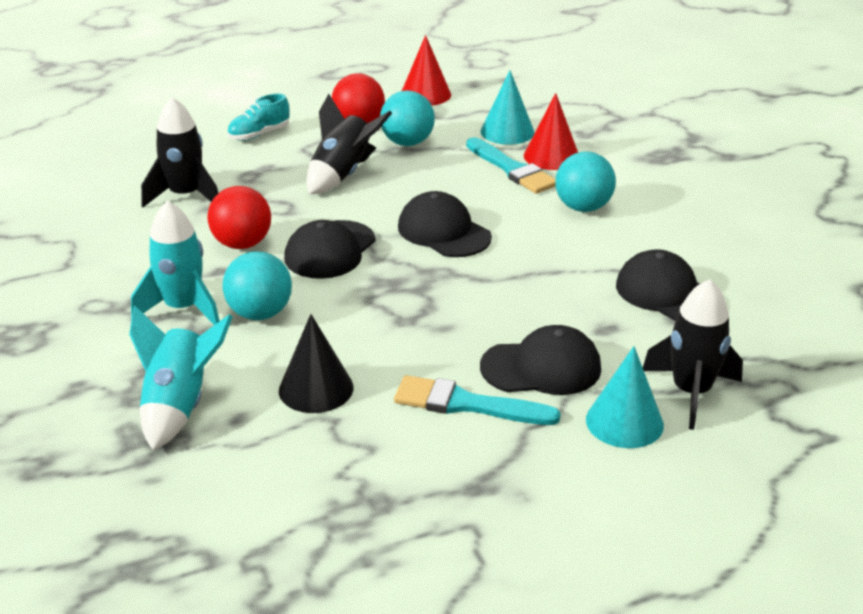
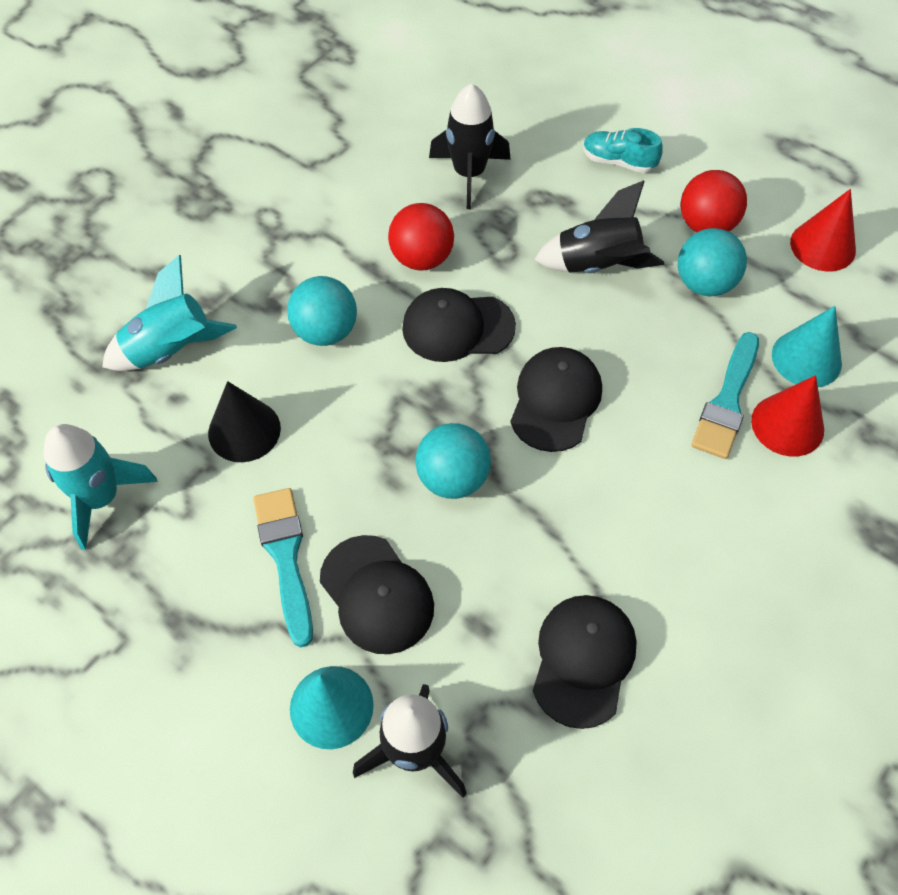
camera: 60 degrees right, 25 degrees up
(183, 308) = (299, 275): turquoise rocket -> turquoise rocket (101, 498)
(583, 207) = (699, 504): turquoise ball -> turquoise ball (452, 478)

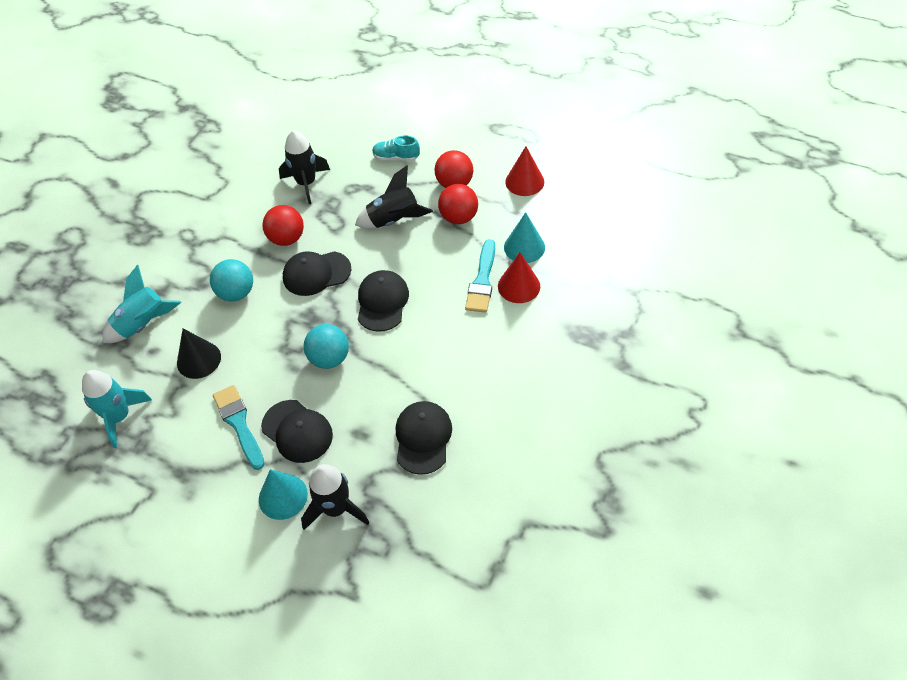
camera: 10 degrees left, 5 degrees down
(704, 283) = (459, 217): turquoise ball -> red ball

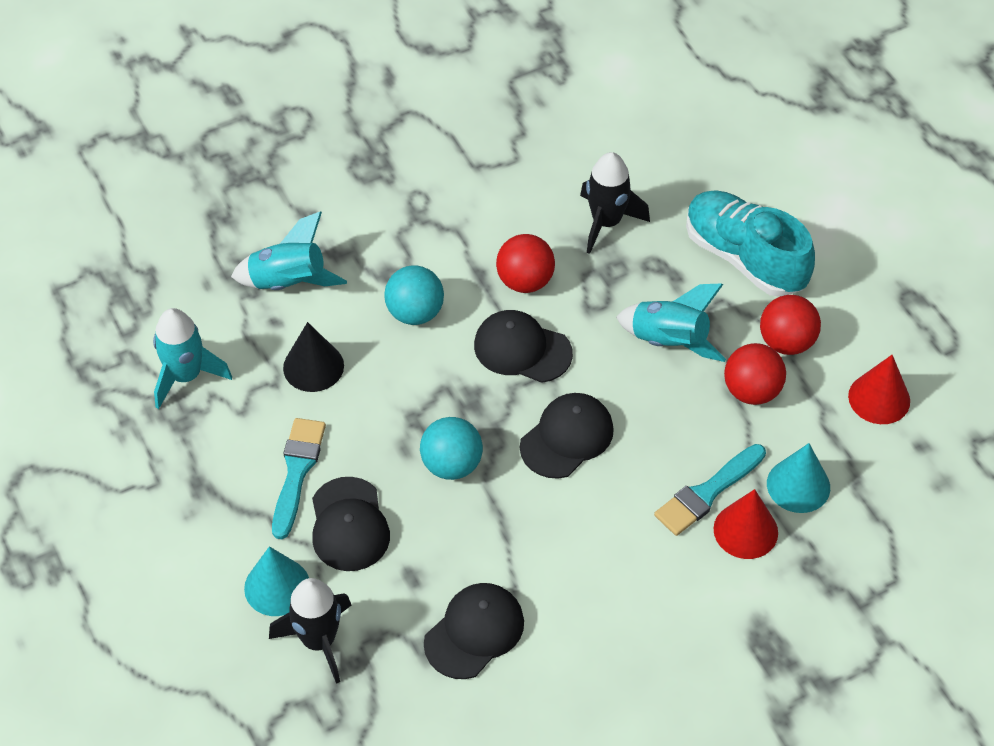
camera: 35 degrees right, 0 degrees up
(394, 220) = (669, 341): black rocket -> turquoise rocket
(396, 157) = (744, 258): turquoise shoe -> turquoise shoe, size x2.02

